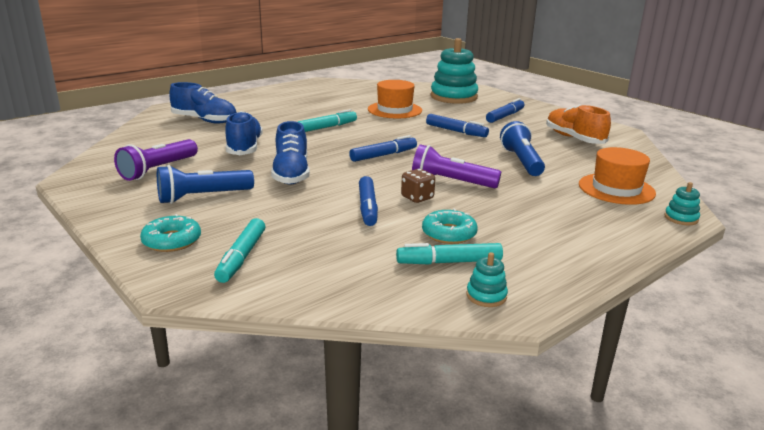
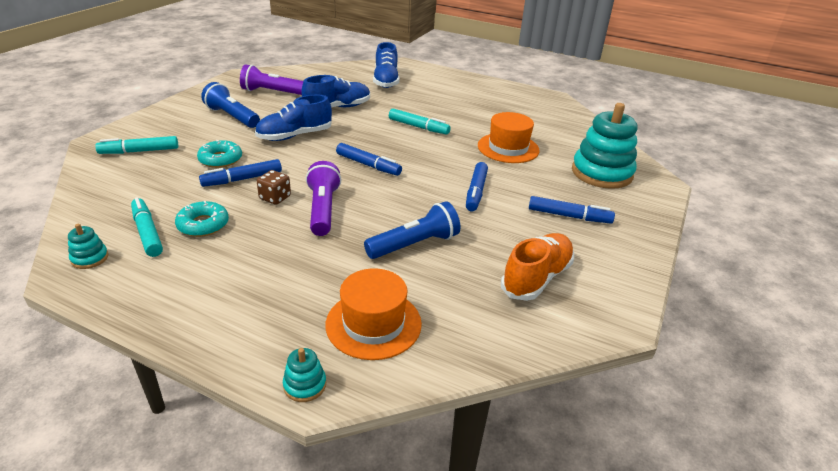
camera: 65 degrees right, 10 degrees up
(172, 241) = (158, 125): turquoise donut -> turquoise donut (220, 159)

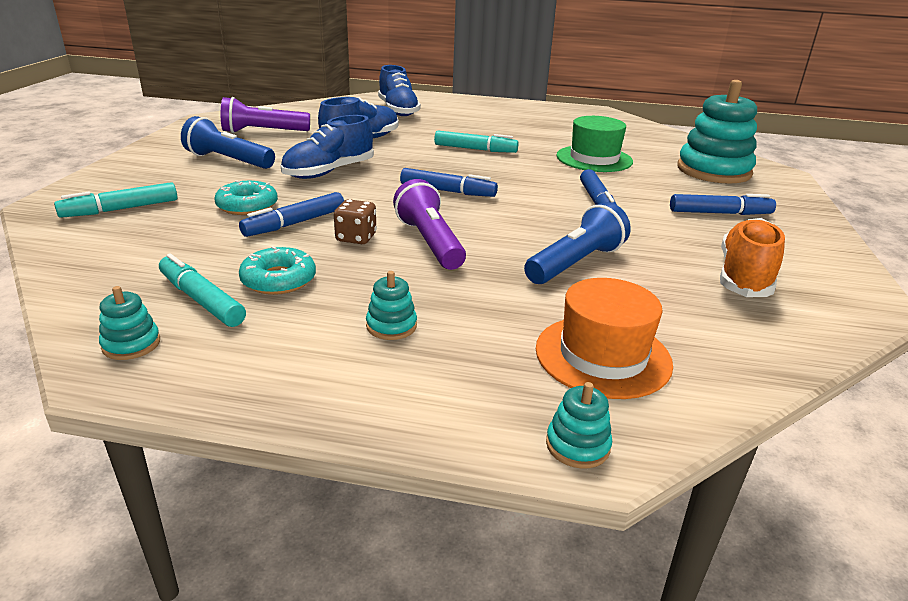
camera: 15 degrees left, 5 degrees down
(250, 274) = (391, 326): none -> turquoise stacking toy
(508, 148) = (594, 159): orange hat -> green hat

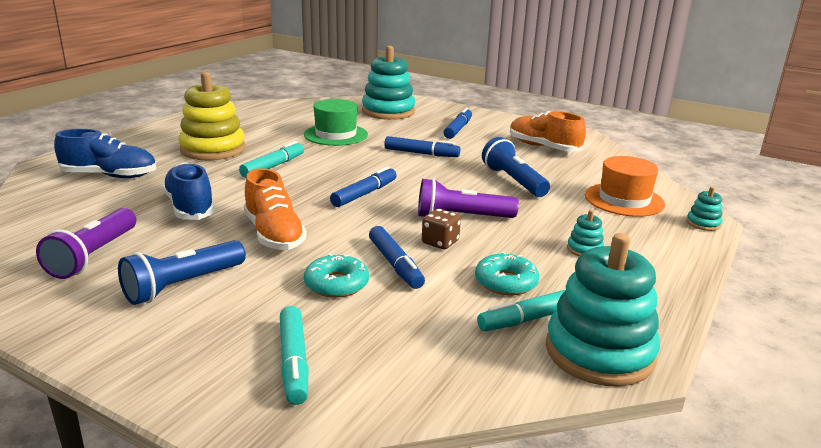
camera: 70 degrees left, 5 degrees down
(131, 344) = (599, 352): turquoise stacking toy -> turquoise stacking toy, size x2.35
(329, 172) = (274, 234): blue shoe -> orange shoe
(488, 125) = (213, 149): none -> yellow stacking toy

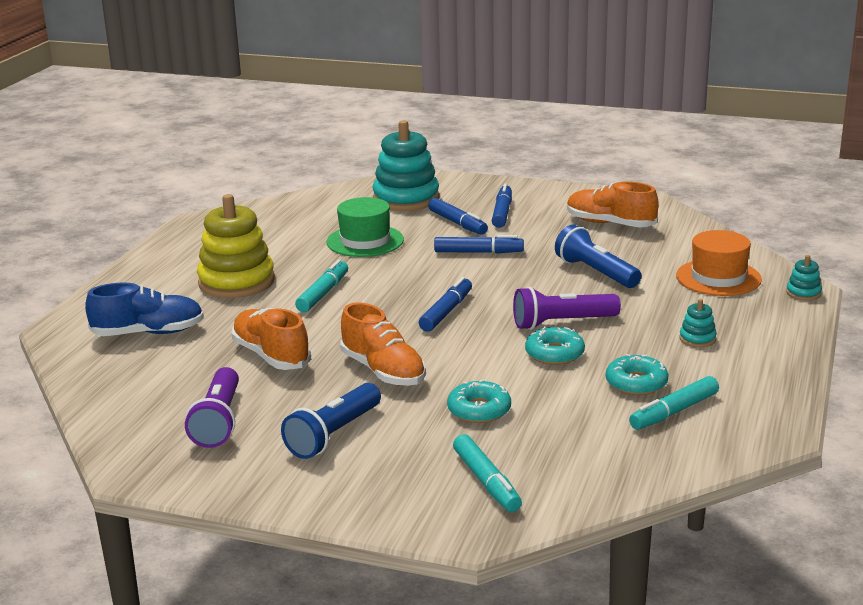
camera: 10 degrees left, 0 degrees up
(190, 207) = (271, 356): blue shoe -> orange shoe
(395, 264) = (523, 382): blue marker -> blue marker (457, 223)
(440, 242) = (554, 353): brown dice -> turquoise donut
(599, 352) = (742, 431): turquoise stacking toy -> none

